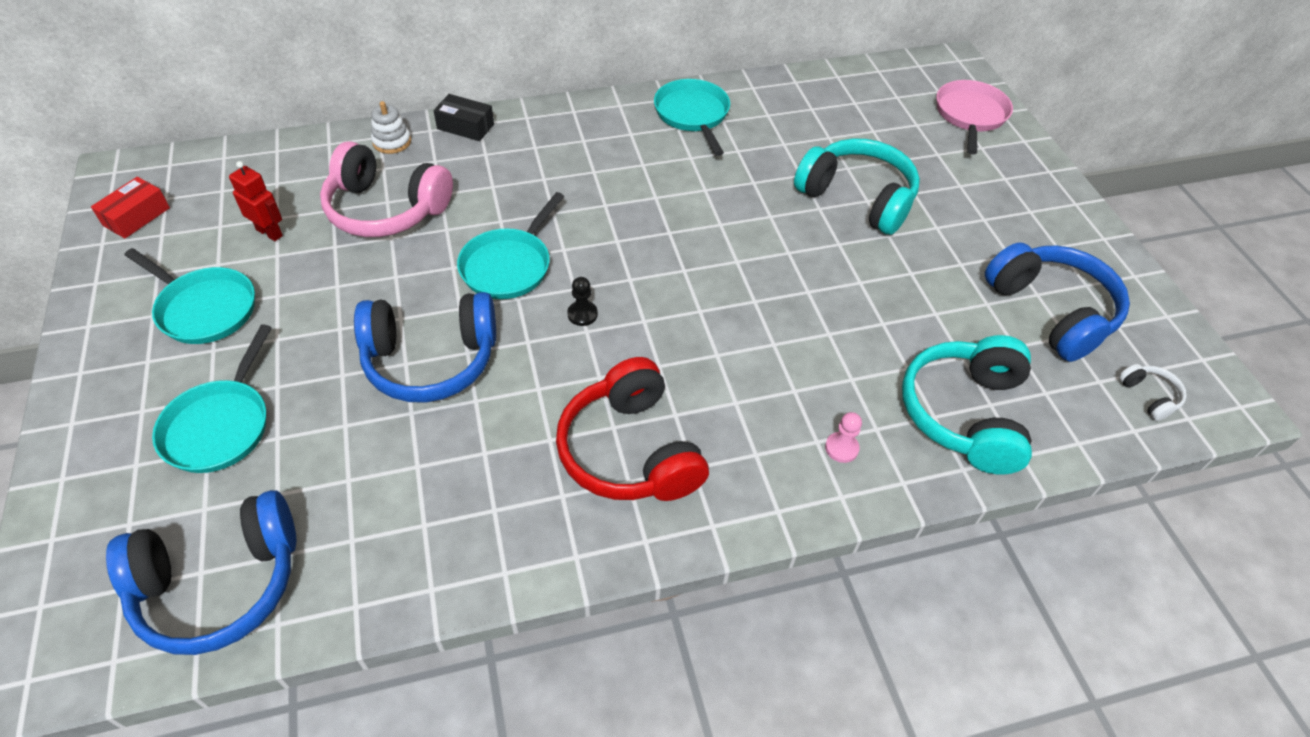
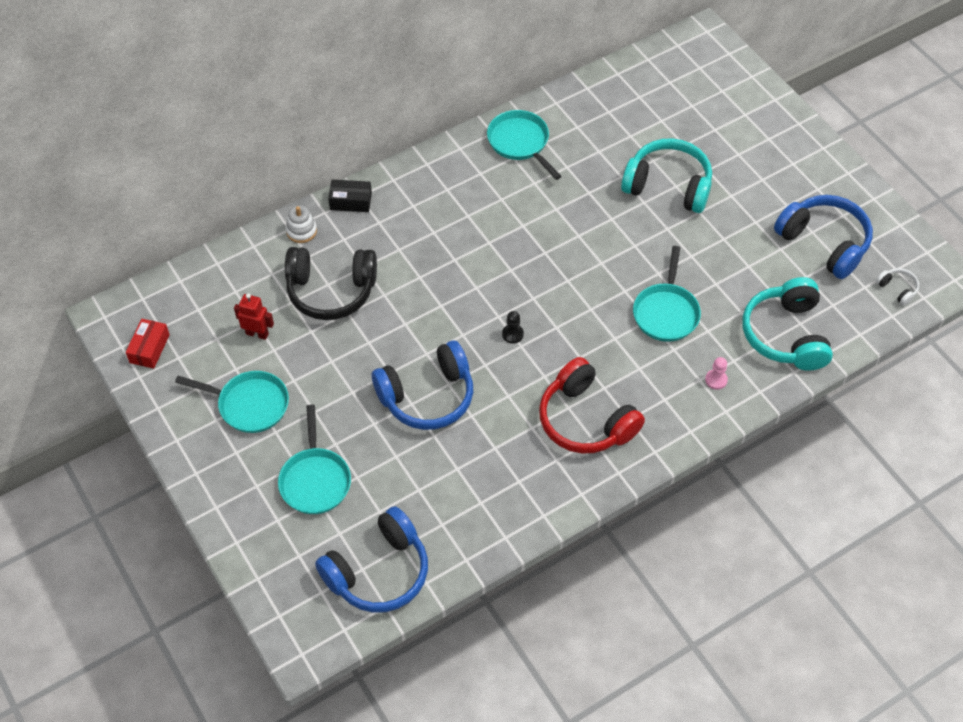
camera: 15 degrees left, 5 degrees up
(386, 209) = (331, 290): pink headphones -> black headphones
(509, 265) = (444, 311): turquoise pan -> turquoise pan (666, 312)
(970, 115) = (729, 86): pink pan -> none

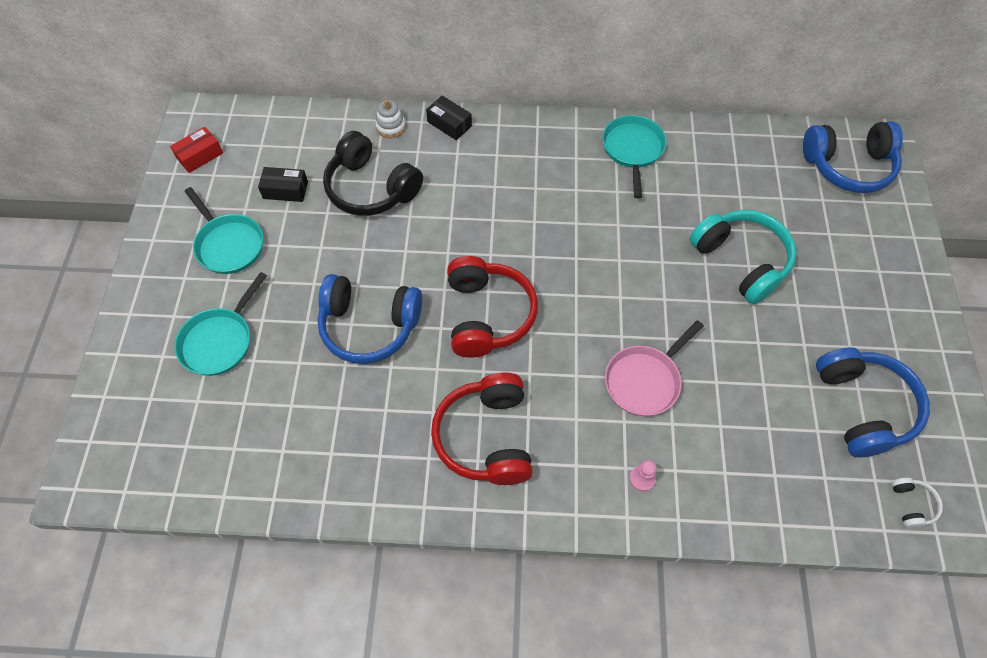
camera: 35 degrees right, 5 degrees up
(257, 334) = (285, 190): red robot -> black box
(378, 572) = (195, 458): blue headphones -> blue headphones (848, 166)
(512, 334) = (487, 315): black pawn -> red headphones
(666, 312) = (645, 380): turquoise pan -> pink pan
(786, 335) = (750, 478): turquoise headphones -> none

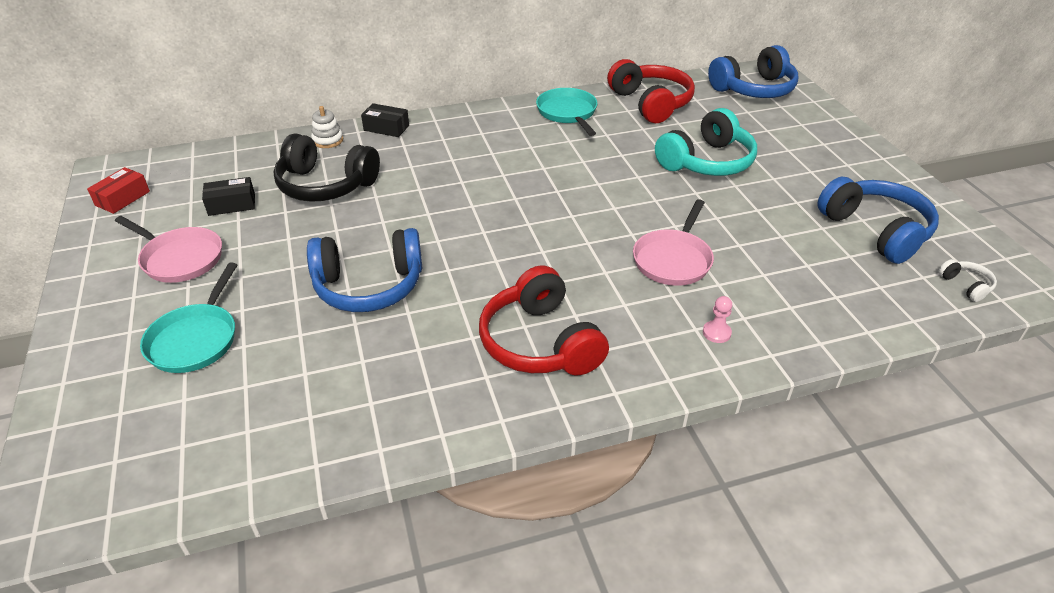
camera: 20 degrees left, 20 degrees down
(228, 244) = (179, 258): turquoise pan -> pink pan
(487, 315) = (491, 249): red headphones -> red headphones (650, 103)
(741, 261) = (706, 162): turquoise headphones -> turquoise headphones turned 105 degrees clockwise

